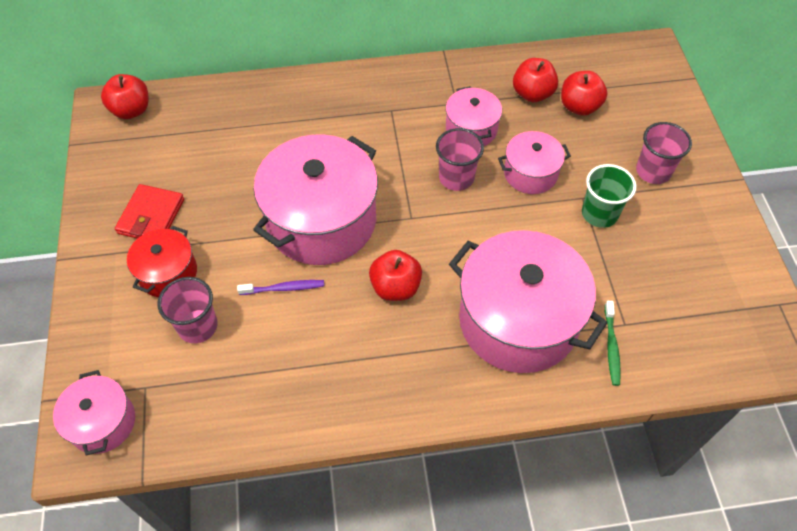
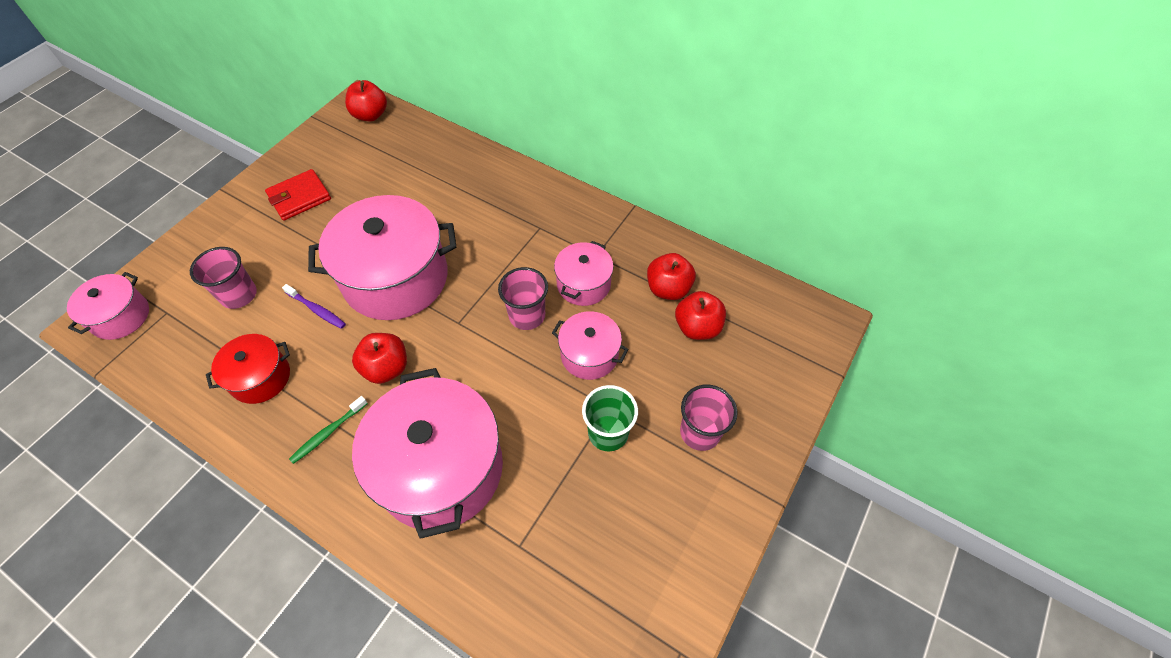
camera: 40 degrees right, 0 degrees up
(168, 273) = (265, 244): red pot -> red pot (260, 378)
(611, 347) = (486, 555): green toothbrush -> green toothbrush (328, 433)

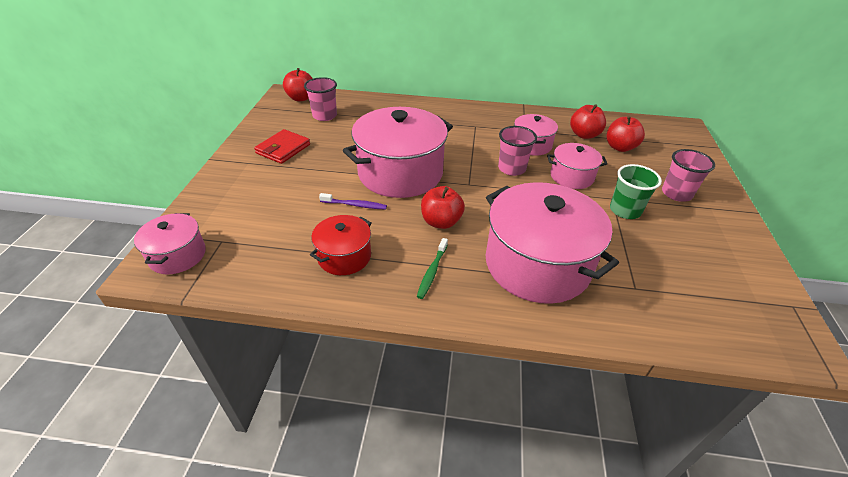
camera: 25 degrees left, 15 degrees down
(239, 295) = (280, 213): pink cup -> pink cup (324, 116)

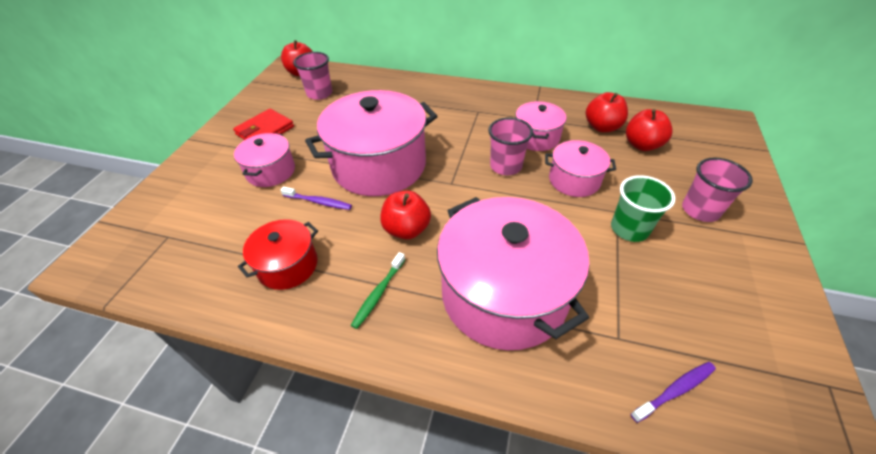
camera: 10 degrees right, 5 degrees up
(177, 255) = (119, 250): pink pot -> pink pot (271, 171)
(685, 319) = (675, 390): none -> purple toothbrush

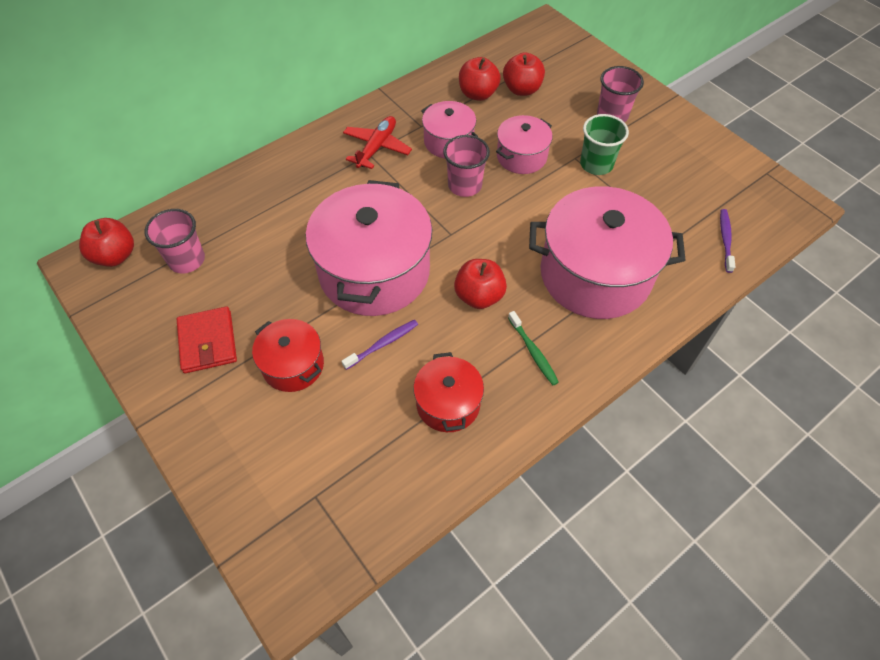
camera: 55 degrees left, 10 degrees up
(271, 171) = (293, 365): pink pot -> red pot
(488, 111) = (377, 147): none -> red plane

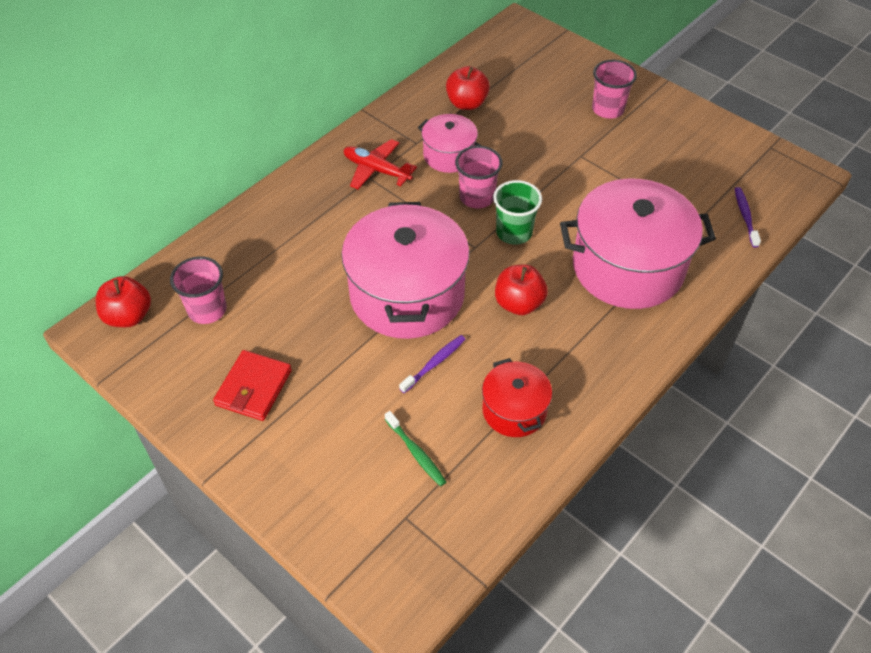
camera: 10 degrees left, 5 degrees down
(207, 342) = (253, 388): red wallet -> red wallet turned 45 degrees clockwise
(293, 365) = (349, 397): red pot -> none
(377, 147) = (376, 170): red plane -> red plane turned 75 degrees counterclockwise
(521, 156) = (527, 161): pink pot -> none
(522, 89) = (510, 93): red apple -> none
(533, 352) = (585, 349): green toothbrush -> green toothbrush (416, 452)
(596, 164) = (603, 159): green cup -> green cup (514, 232)

